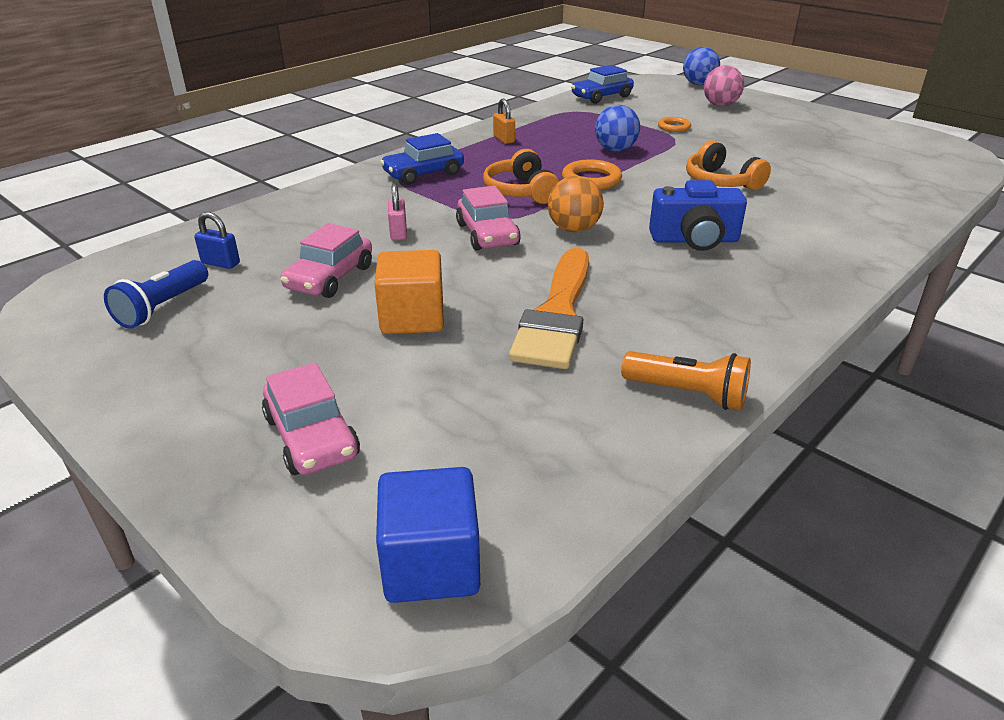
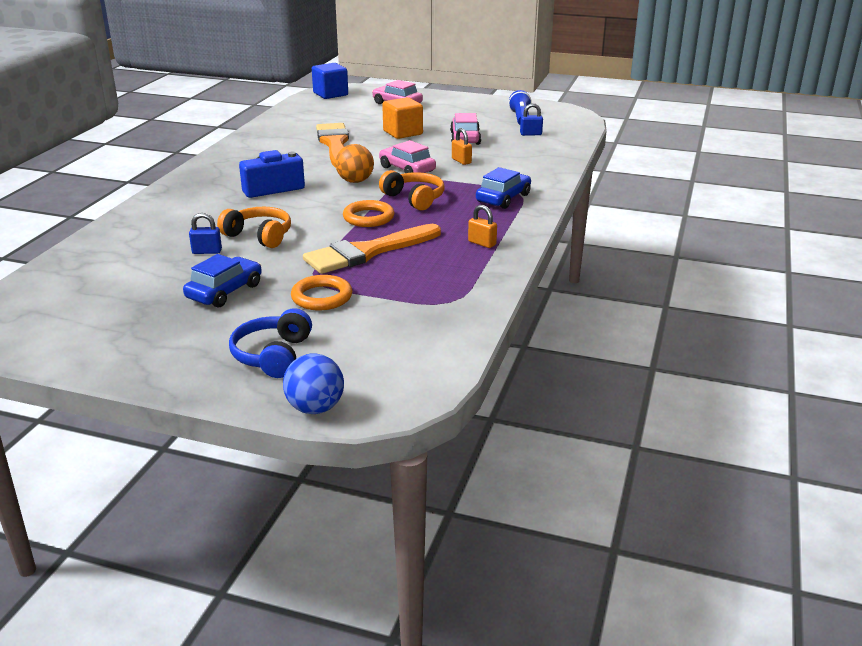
camera: 155 degrees right, 5 degrees down
(398, 233) = (461, 161): pink padlock -> orange padlock
(601, 97) = (439, 338): blue car -> blue car (225, 291)
(615, 150) = (367, 252): blue ball -> orange brush
(674, 127) = (322, 297): orange ring -> orange ring, size x1.57
(687, 394) = (262, 132): orange flashlight -> none
(720, 105) = (273, 355): pink ball -> blue headphones
(778, 176) = (207, 251): none -> blue padlock

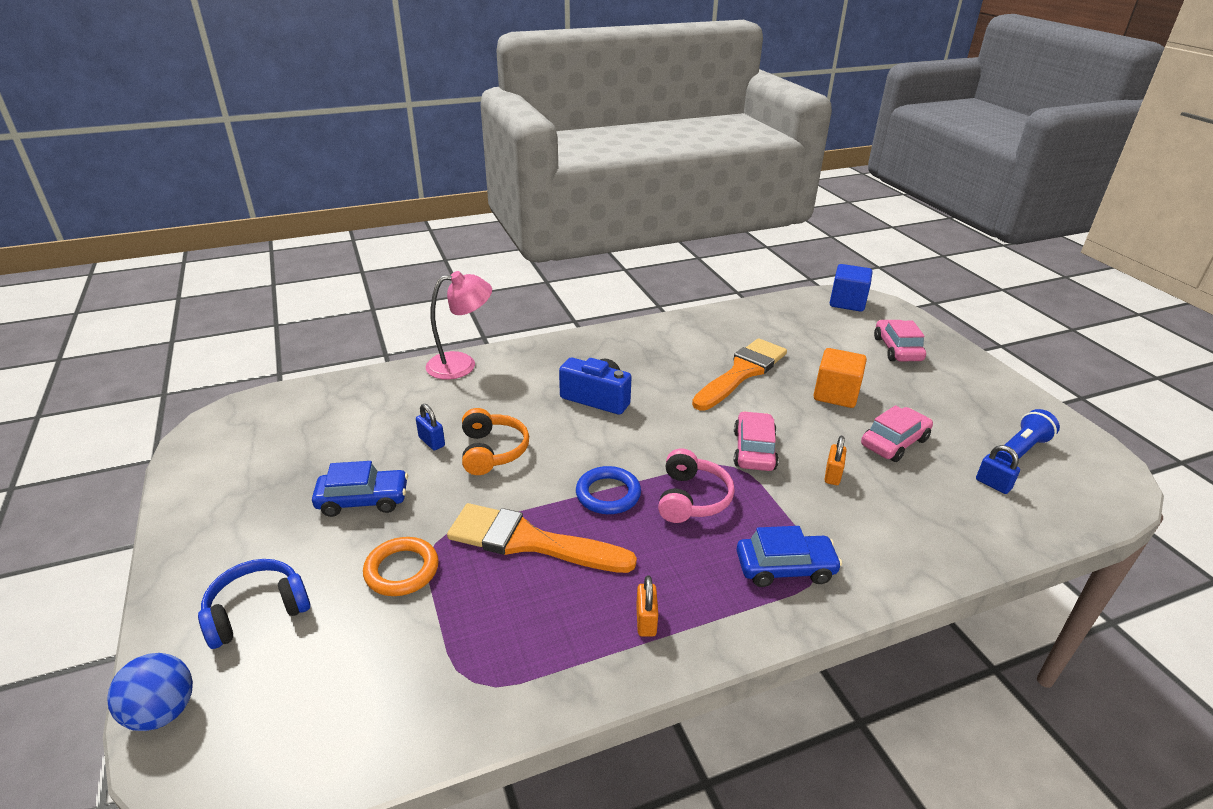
camera: 50 degrees right, 5 degrees up
(134, 215) = (461, 364): none -> pink lamp
(355, 181) = (678, 435): orange ball -> none
(368, 218) = (608, 494): orange ring -> blue ring
(414, 198) = (691, 498): orange headphones -> pink headphones

